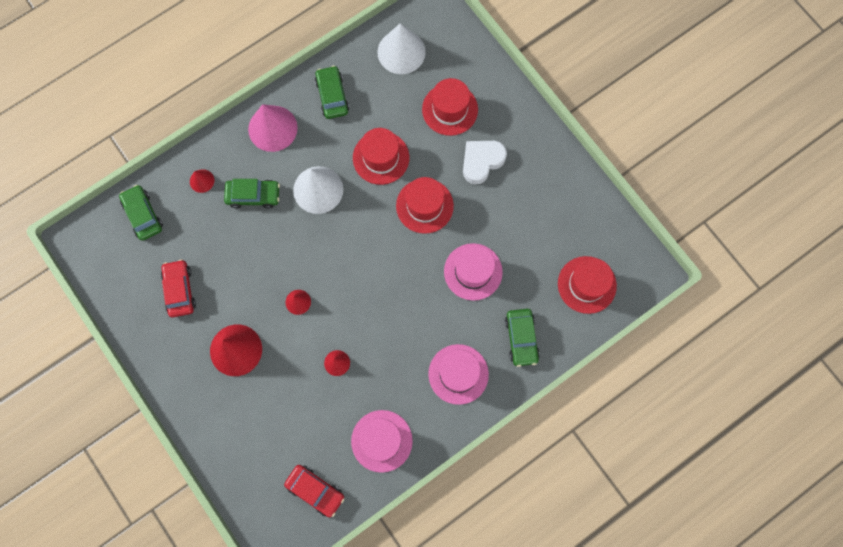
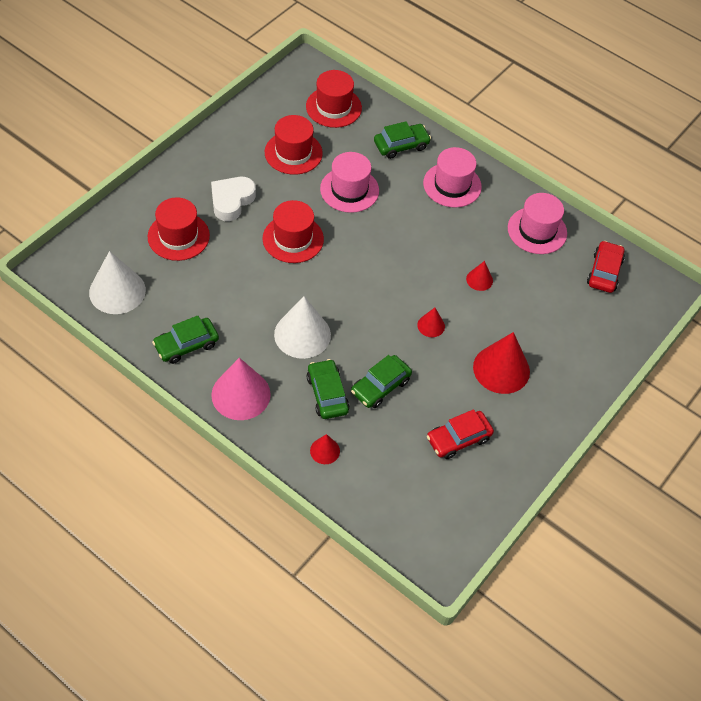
camera: 110 degrees left, 20 degrees down
(143, 215) = (385, 502): green car -> green car (380, 386)
(381, 158) = (250, 285): red hat -> red hat (293, 153)
(481, 162) = (231, 201): white heart -> white heart turned 90 degrees clockwise

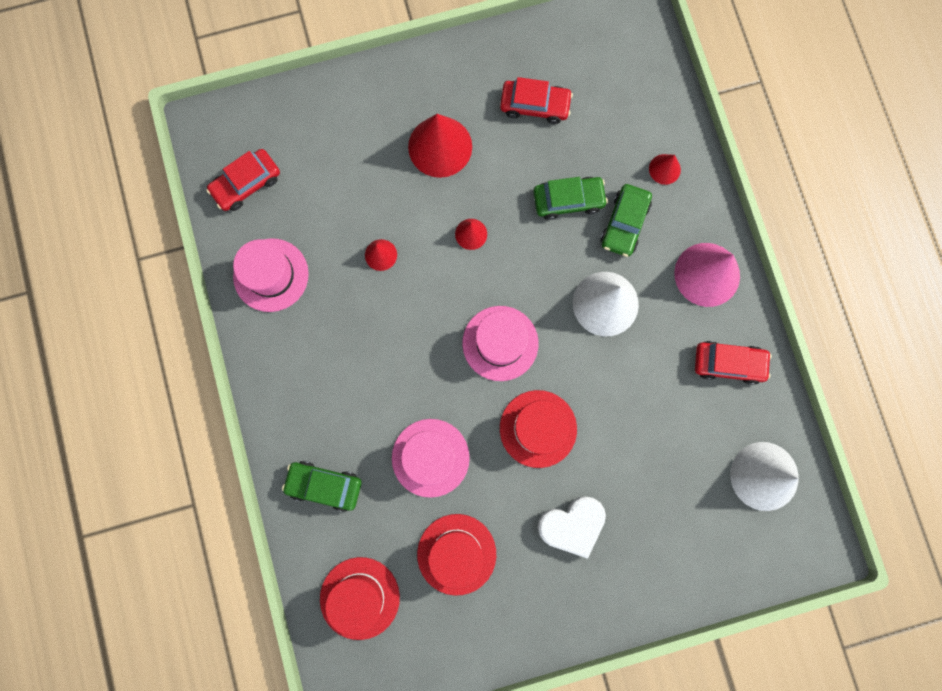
camera: 140 degrees left, 25 degrees up
(178, 236) = (659, 511): red hat -> none
(186, 345) = (728, 363): green car -> red car
(452, 185) = (312, 392): pink hat -> pink hat (500, 343)

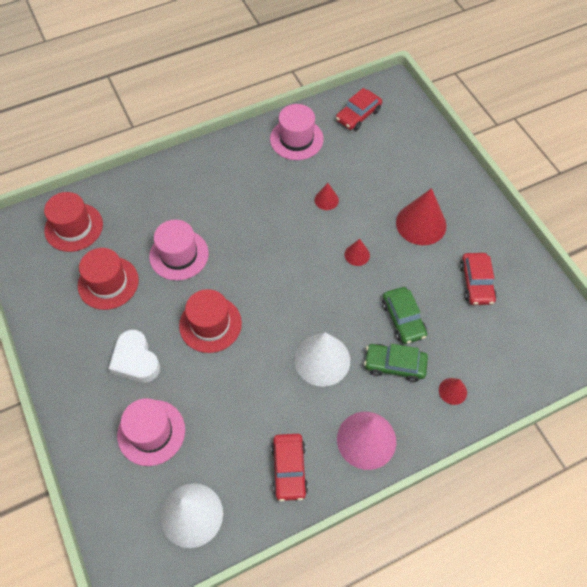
camera: 80 degrees right, 20 degrees down
(246, 184) = (358, 115): red car -> red car turned 90 degrees counterclockwise
(324, 485) = (152, 194): green car -> none
(500, 343) = (274, 287): pink hat -> pink hat (151, 432)

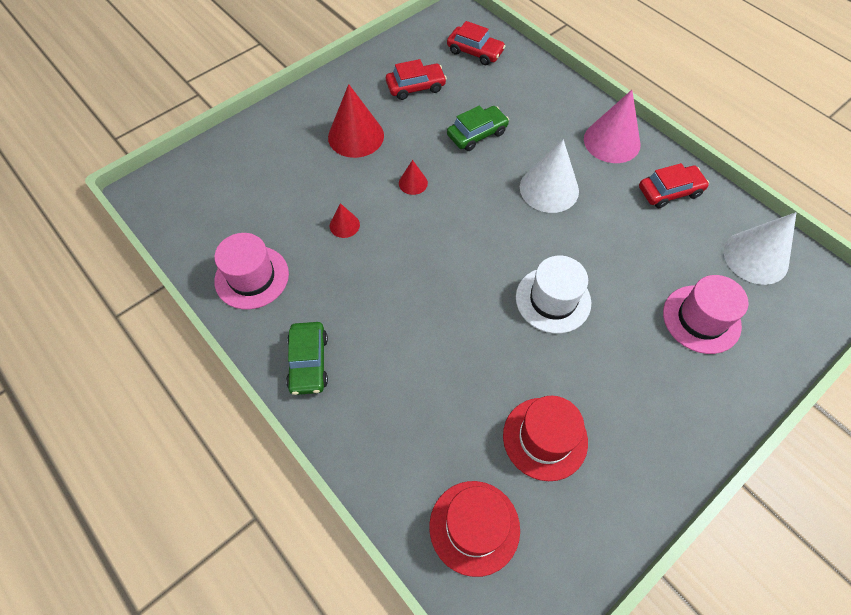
camera: 105 degrees left, 0 degrees up
(135, 360) = (631, 364): white heart -> none
(179, 255) = (473, 364): pink hat -> none
(210, 324) = (553, 300): red hat -> white hat
(358, 115) = (200, 218): red car -> red car (475, 52)
(394, 365) = (529, 133): green car -> green car (308, 362)
(452, 391) = (536, 91): red cone -> none

